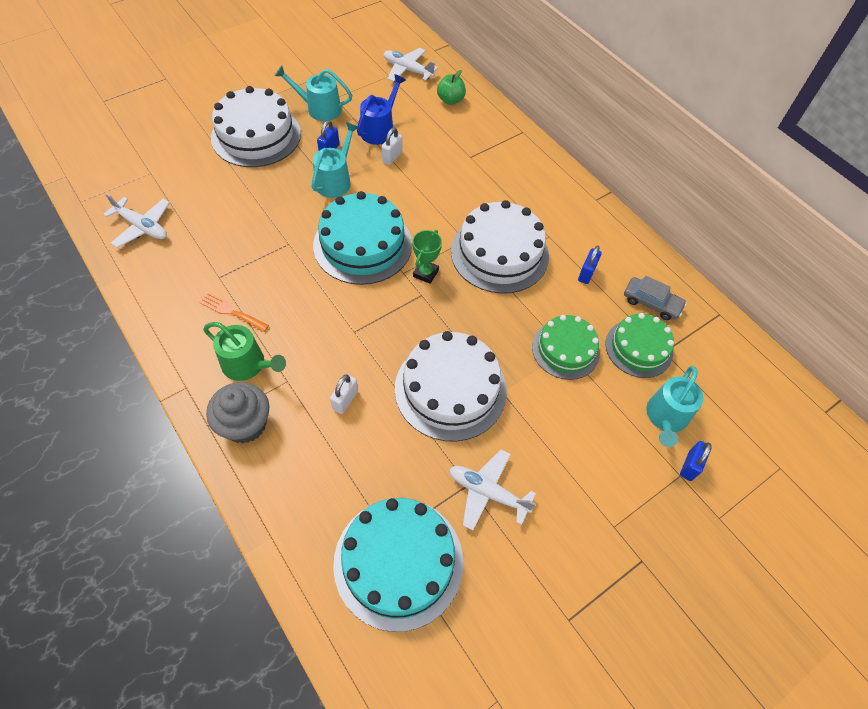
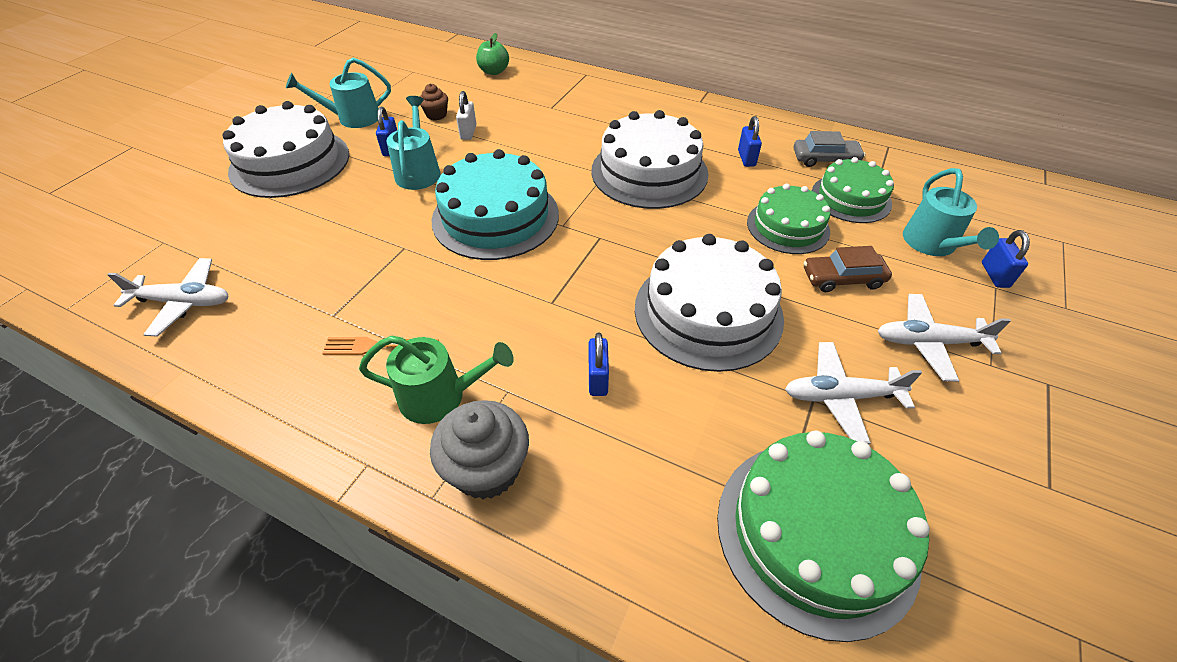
camera: 25 degrees left, 10 degrees down
(345, 400) = (598, 378): white padlock -> blue padlock
(379, 129) = (436, 115): blue watering can -> brown cupcake
(398, 562) = (816, 533): turquoise cake -> green cake
(407, 70) = (430, 62): white plane -> white plane (928, 342)
(425, 273) = (587, 216): green trophy -> none
(568, 411) = (842, 278): none -> brown car

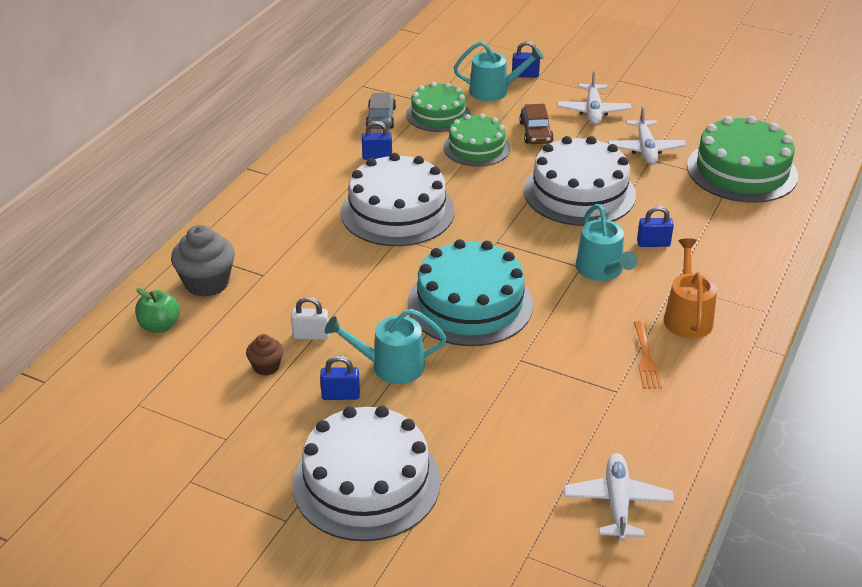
camera: 90 degrees left, 10 degrees down
(353, 118) = (262, 443): turquoise watering can -> turquoise watering can (601, 270)
(440, 396) = (687, 317): green watering can -> orange watering can
(487, 469) = (740, 290): grey cupcake -> grey cupcake (207, 283)

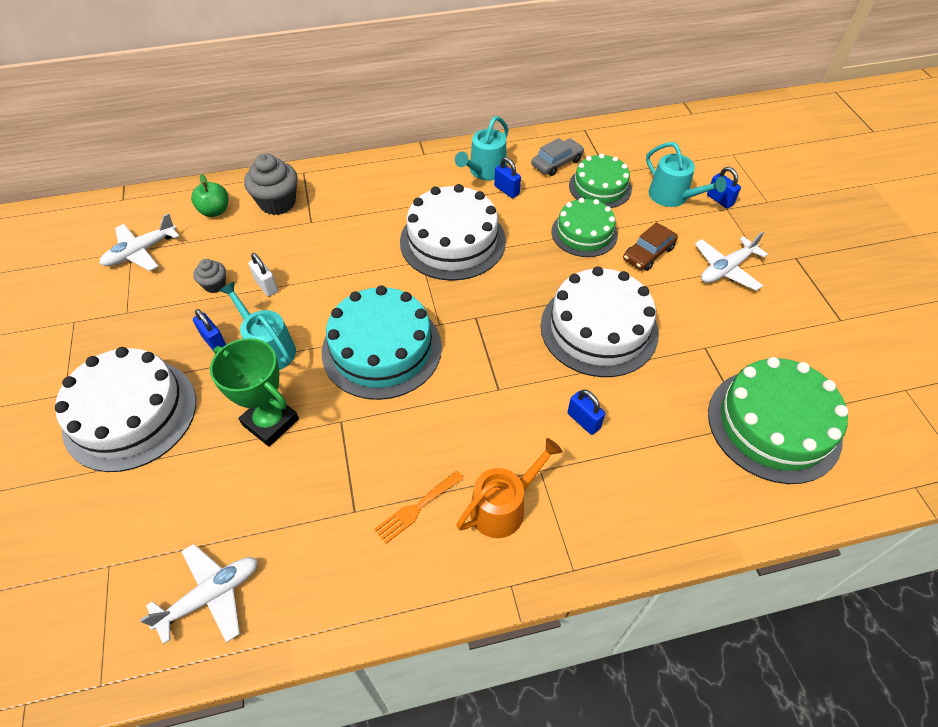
camera: 50 degrees right, 15 degrees up
(266, 366) = (215, 285): brown cupcake -> grey cupcake
(476, 399) = (270, 422): none -> green trophy
(601, 270) = (507, 406): turquoise watering can -> turquoise watering can (485, 171)
(645, 149) = (716, 335): white plane -> white plane (141, 252)

